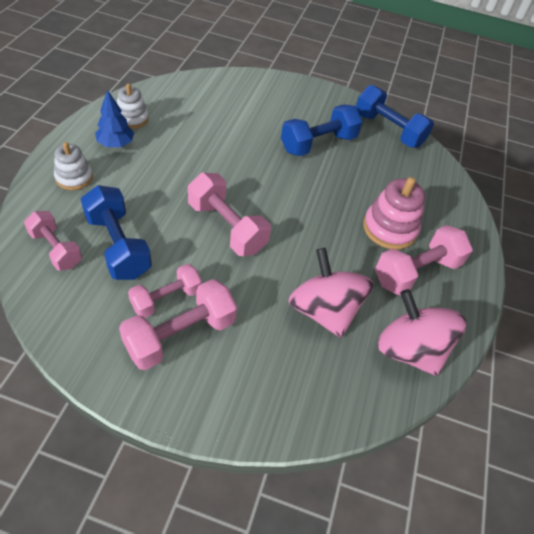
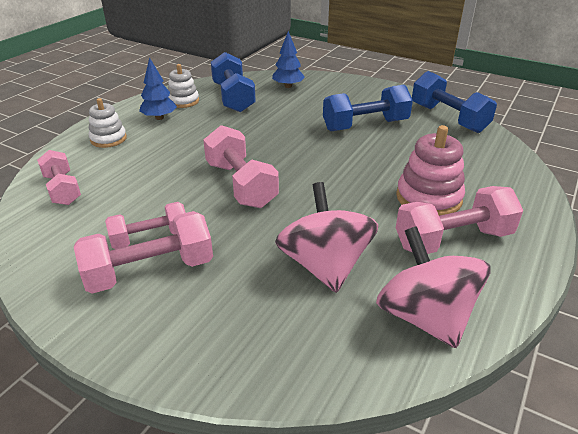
camera: 20 degrees right, 15 degrees down
(118, 246) = (123, 191): blue dumbbell -> blue dumbbell (233, 97)
(232, 92) = (288, 86): none -> blue tree

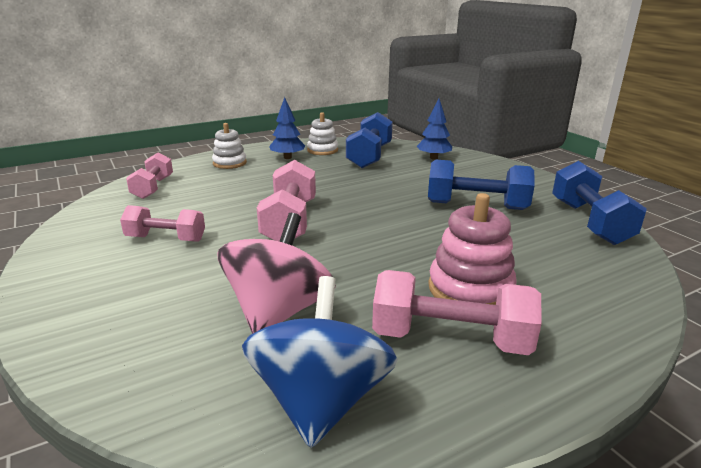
camera: 30 degrees right, 10 degrees down
(150, 271) = (133, 262): pink dumbbell -> none
(425, 316) = (321, 401): pink spinning top -> blue spinning top

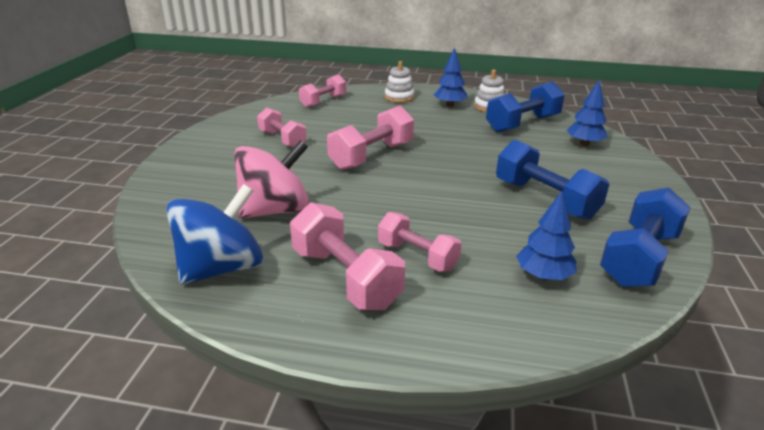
camera: 40 degrees right, 5 degrees up
(470, 289) = (417, 256): pink stacking toy -> pink dumbbell
(566, 260) = (543, 275): none -> blue tree

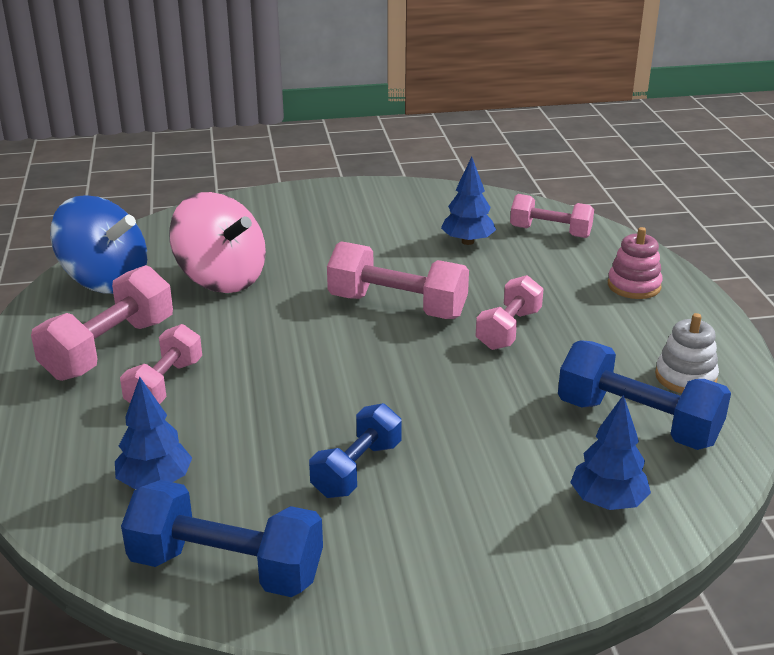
camera: 70 degrees right, 0 degrees up
(282, 139) = (398, 237): pink dumbbell -> pink dumbbell (508, 329)
(399, 97) = (634, 286): white stacking toy -> pink stacking toy
(449, 105) = (650, 336): blue tree -> blue tree (467, 241)
(545, 199) = (357, 469): blue dumbbell -> blue dumbbell, size x0.66

